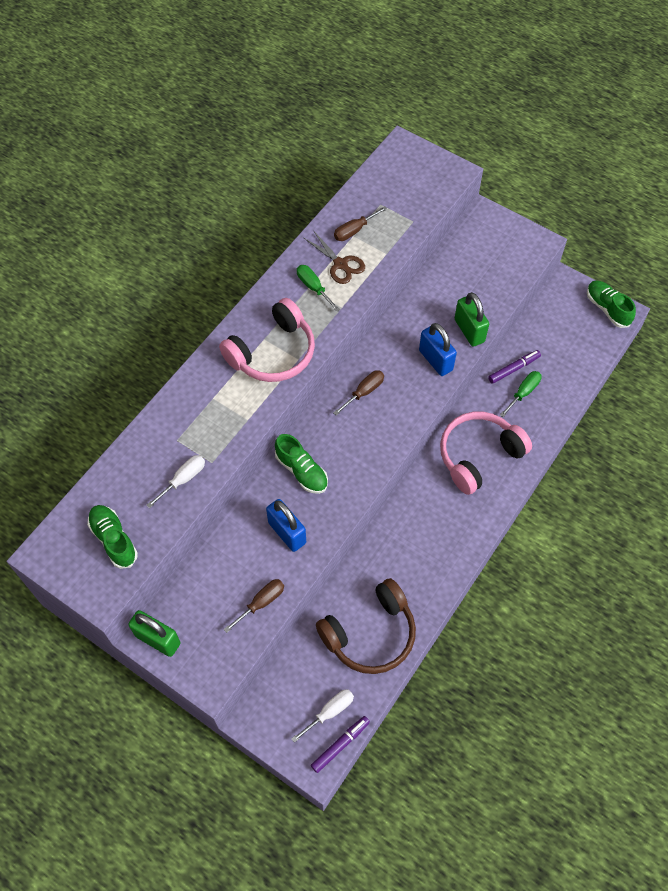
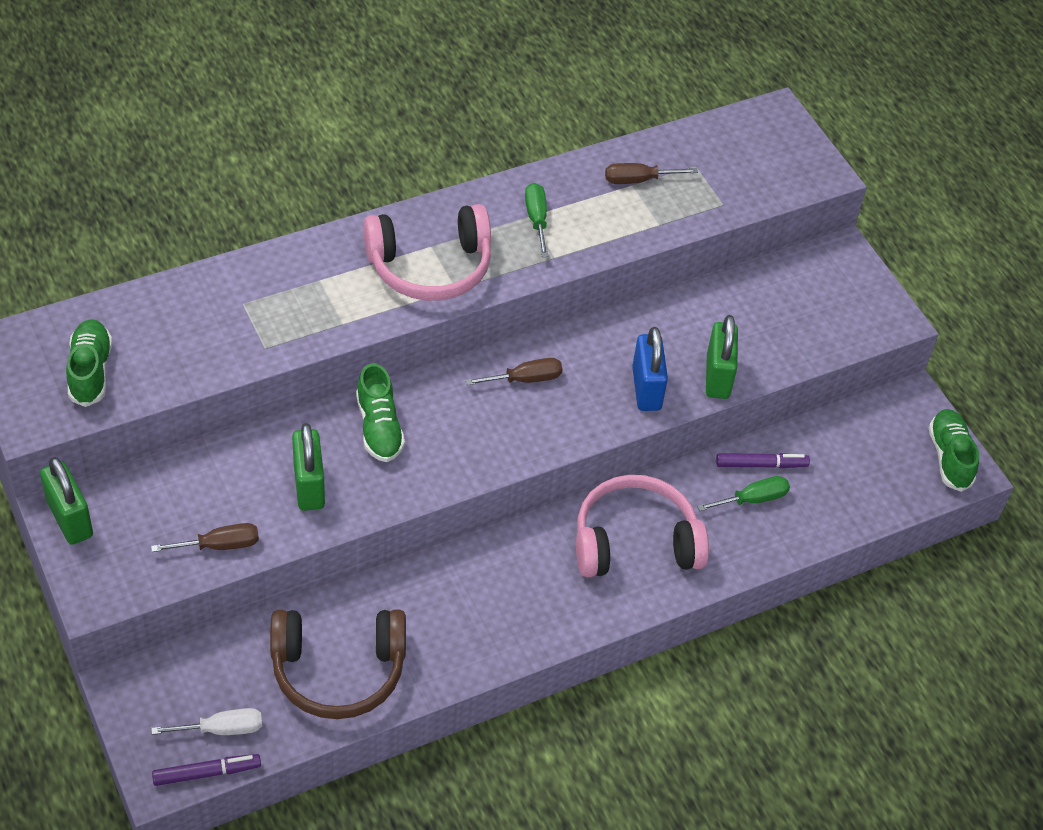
camera: 25 degrees right, 10 degrees down
(183, 479) = (218, 349): white screwdriver -> none
(287, 533) = (309, 486): blue padlock -> green padlock
(340, 264) = (591, 209): brown scissors -> none

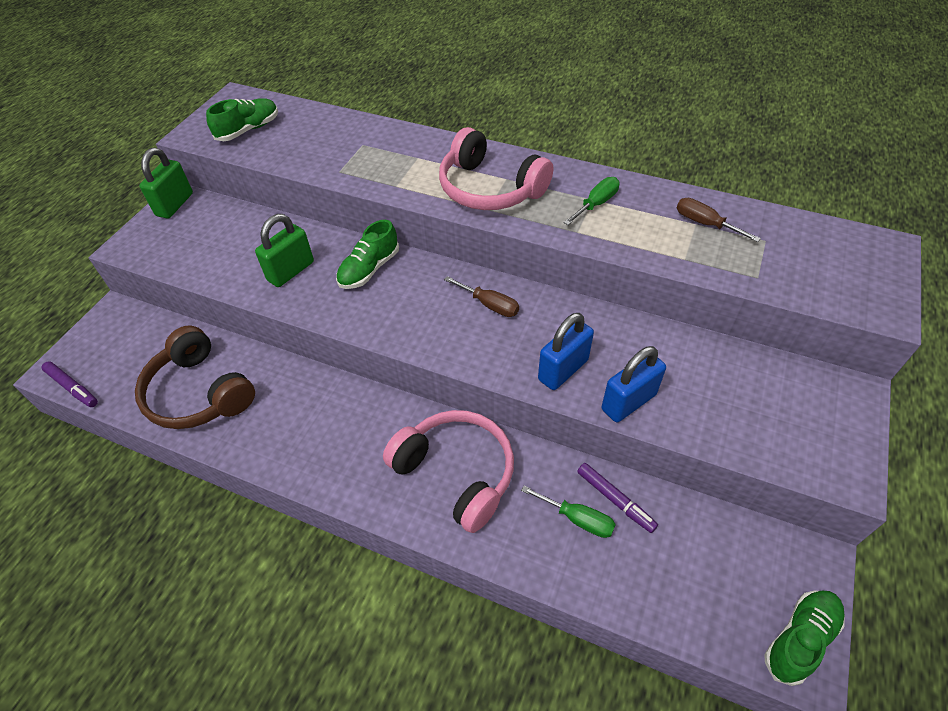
camera: 55 degrees right, 0 degrees up
(220, 545) = (208, 267): brown screwdriver -> none
(222, 729) = (111, 372): white screwdriver -> none
(717, 377) = (628, 402): green padlock -> blue padlock

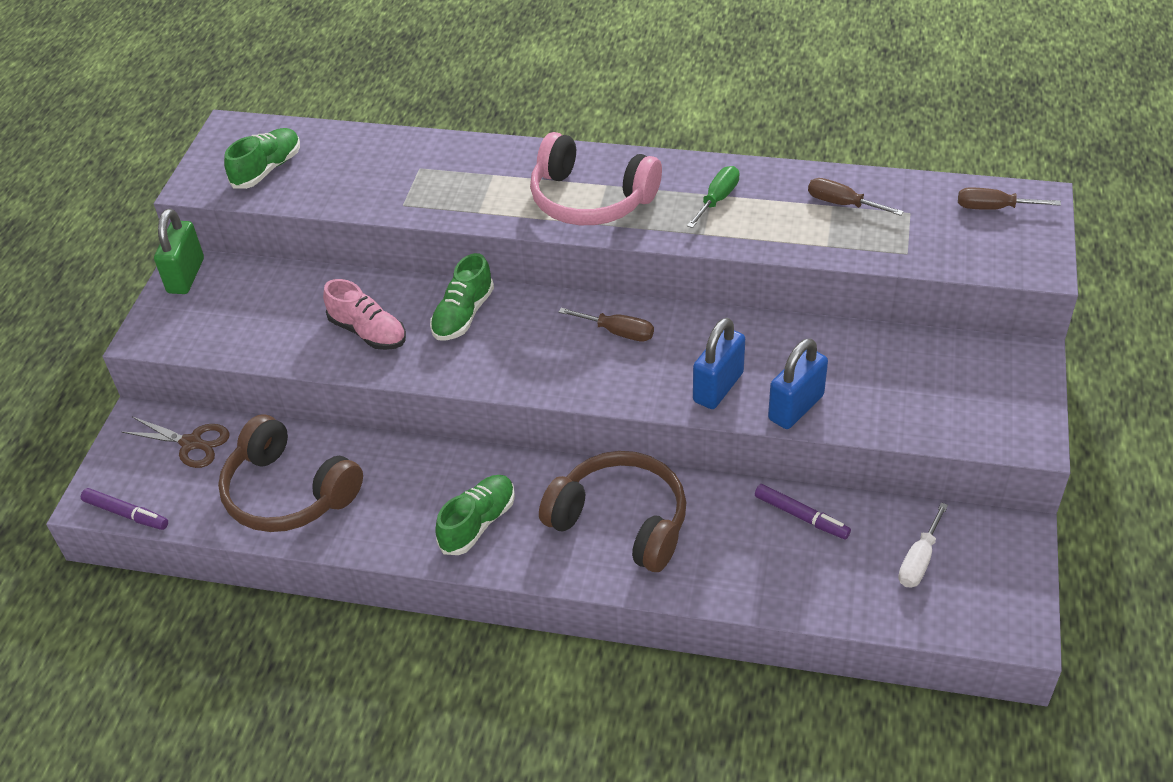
camera: 10 degrees left, 5 degrees down
(144, 337) = (191, 443): none -> brown scissors
(291, 271) = (368, 332): green padlock -> pink shoe
(456, 472) = (621, 521): pink headphones -> brown headphones
(577, 519) = (765, 542): green screwdriver -> none
(717, 568) = (919, 560): none -> white screwdriver
(800, 639) = (1010, 606): green shoe -> green shoe (478, 523)
(844, 248) = (993, 208): none -> brown screwdriver

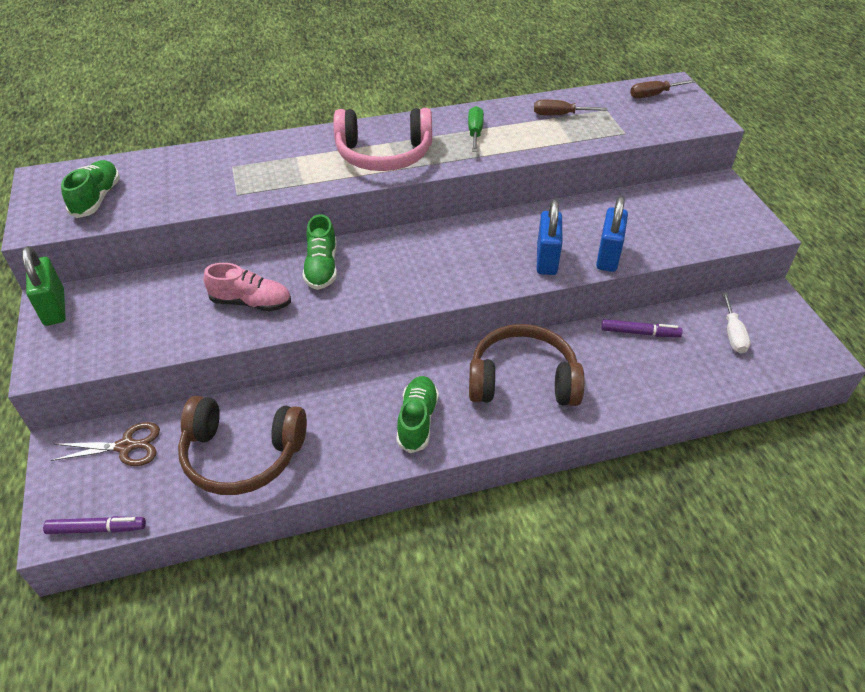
camera: 30 degrees left, 0 degrees up
(618, 332) = (448, 245): brown screwdriver -> none

